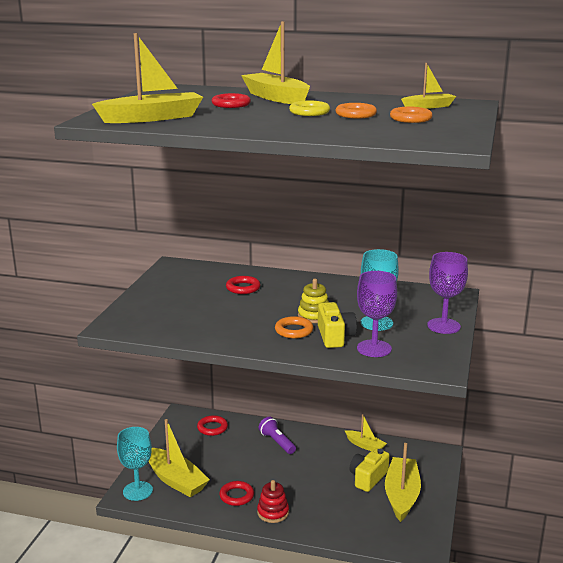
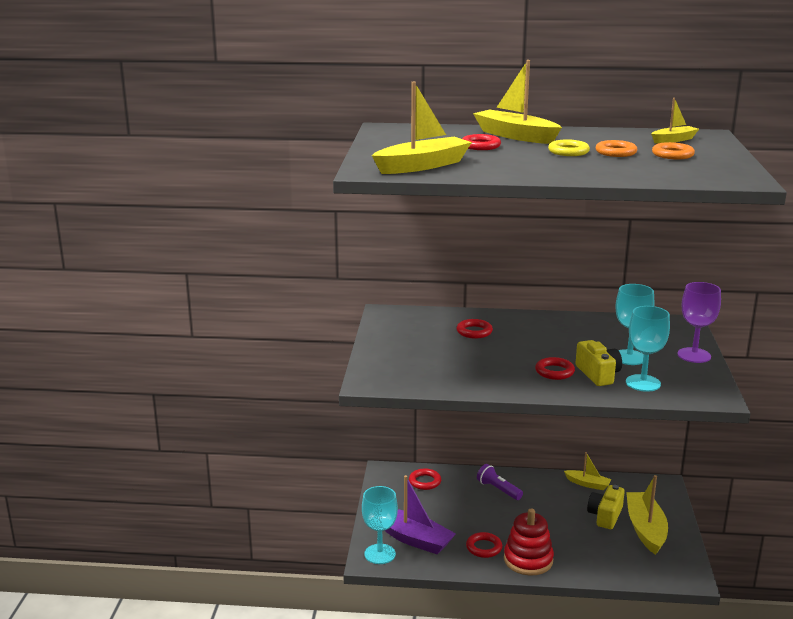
camera: 10 degrees left, 0 degrees up
(175, 480) = (413, 538): yellow boat -> purple boat
(273, 512) = (528, 560): red stacking toy -> red stacking toy, size x1.50
(294, 330) = (554, 372): orange ring -> red ring
(314, 316) = (564, 355): yellow stacking toy -> none
(374, 348) = (643, 383): purple goblet -> turquoise goblet

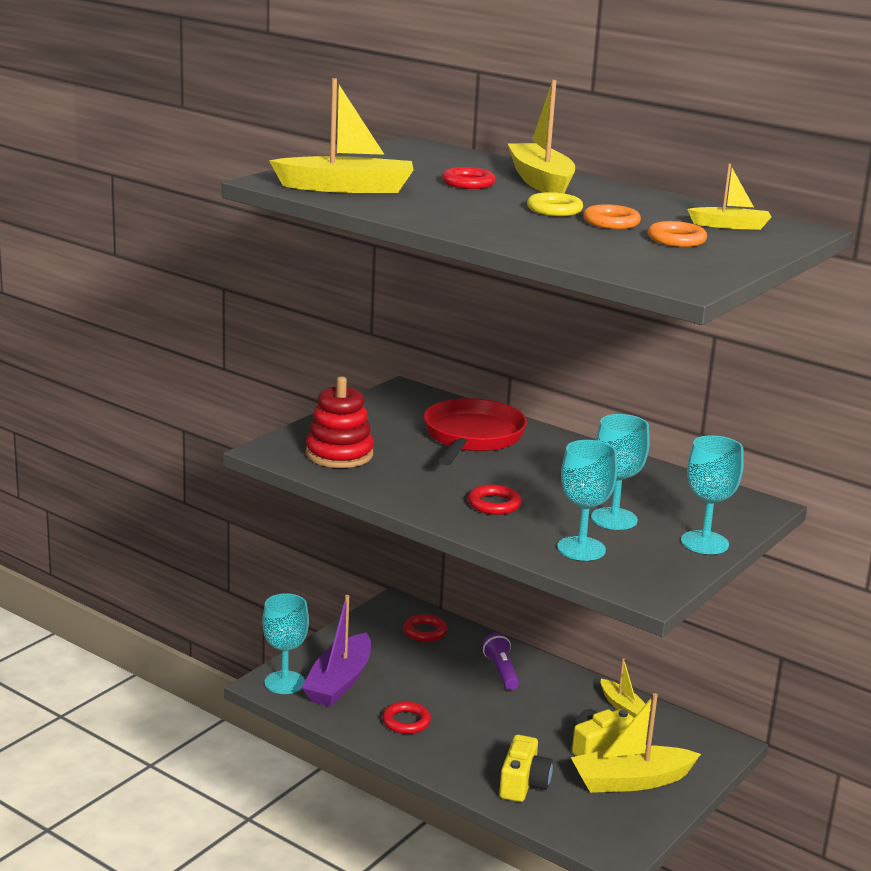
camera: 30 degrees right, 0 degrees up
(413, 538) = (339, 682): purple boat -> purple boat turned 45 degrees clockwise
(474, 332) = (472, 437): red ring -> red pan
(528, 560) = (441, 754): red stacking toy -> red stacking toy (339, 454)
(598, 374) = (542, 523): yellow camera -> yellow camera (523, 784)
(645, 529) = (631, 781): yellow boat -> yellow boat turned 135 degrees counterclockwise
(694, 355) = (704, 543): purple goblet -> turquoise goblet

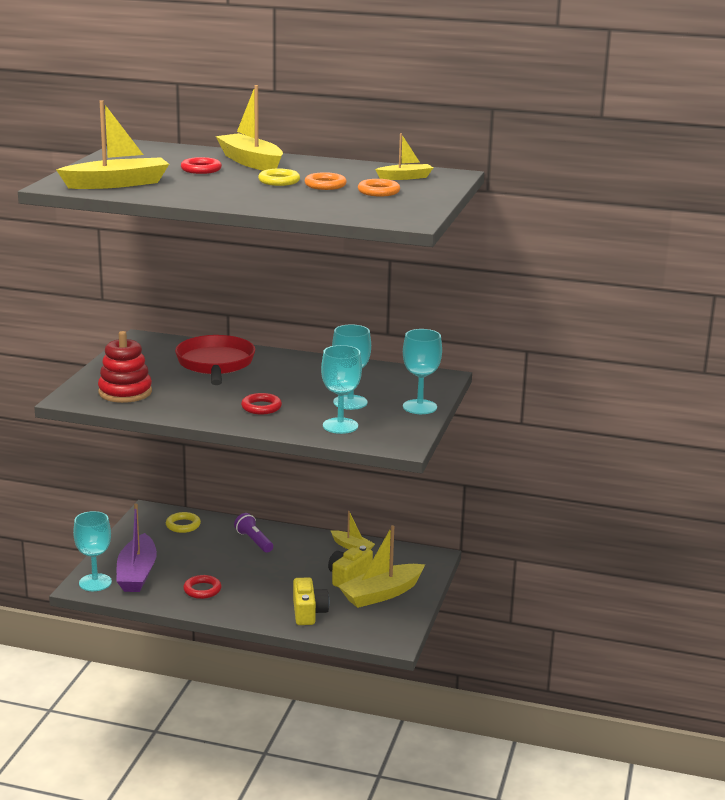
camera: 20 degrees left, 0 degrees up
(425, 632) = (183, 525): red ring -> yellow ring

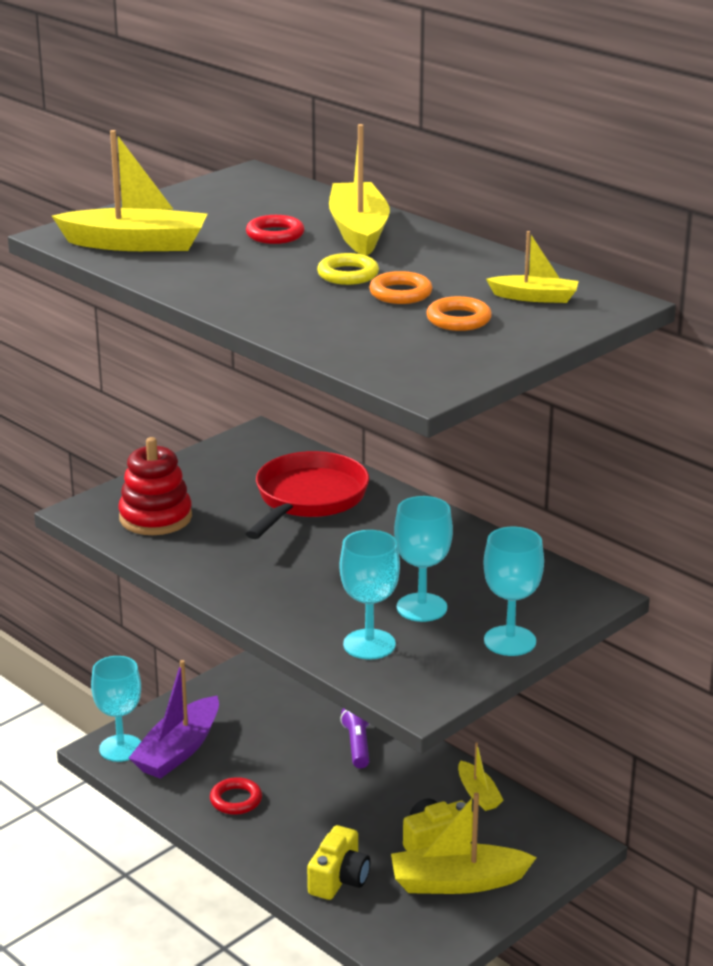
camera: 30 degrees right, 5 degrees up
(183, 525) = (289, 694): yellow ring -> none
(261, 407) = (297, 585): red ring -> none

